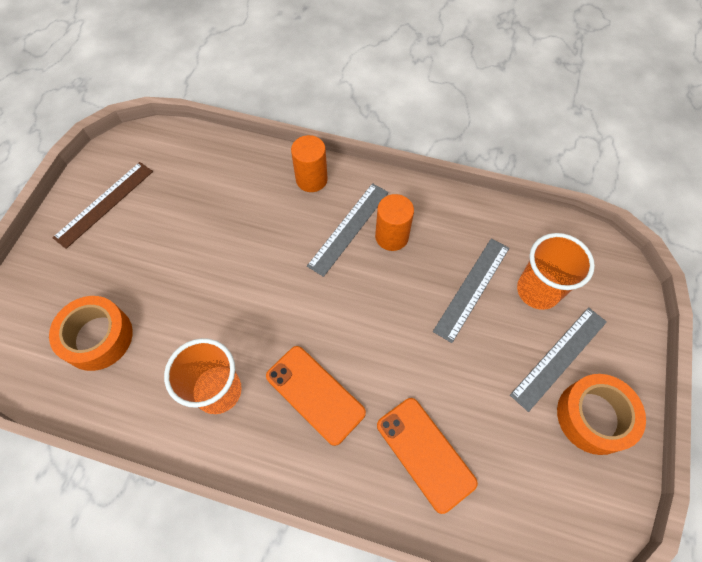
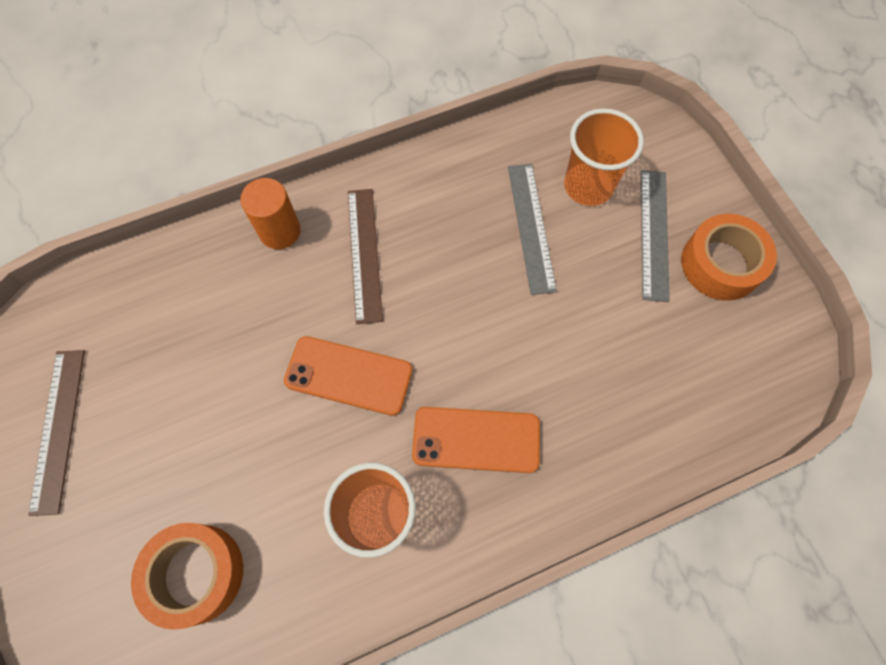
camera: 40 degrees left, 5 degrees up
(349, 228) = (365, 254): grey ruler -> brown ruler
(391, 236) = (414, 231): orange cylinder -> none
(425, 453) = (618, 409): orange phone -> orange phone (348, 376)

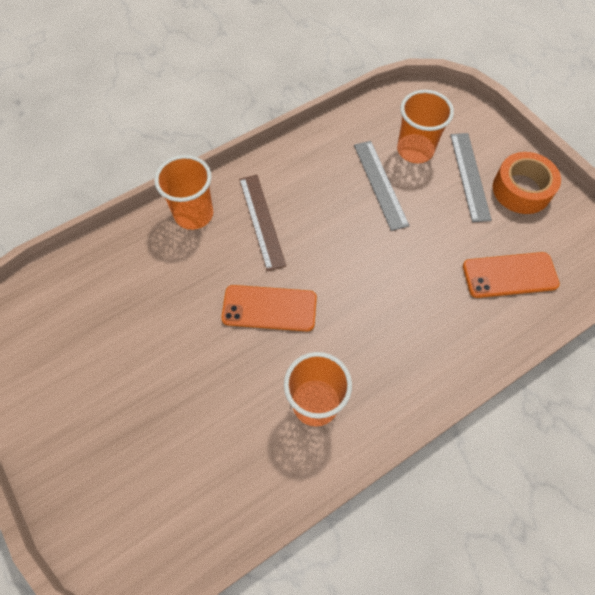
camera: 10 degrees left, 5 degrees down
(58, 429) = (52, 383): brown ruler -> none
(196, 573) = (184, 470): orange tape -> none
(280, 231) = (194, 214): orange cylinder -> orange cup
(476, 440) = (374, 338): orange phone -> orange phone (509, 275)

